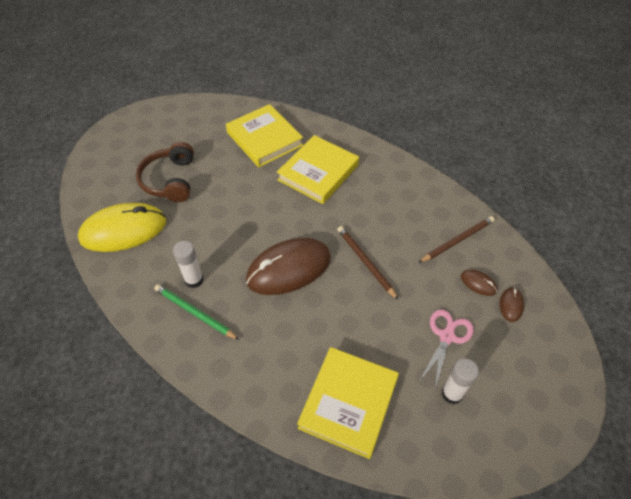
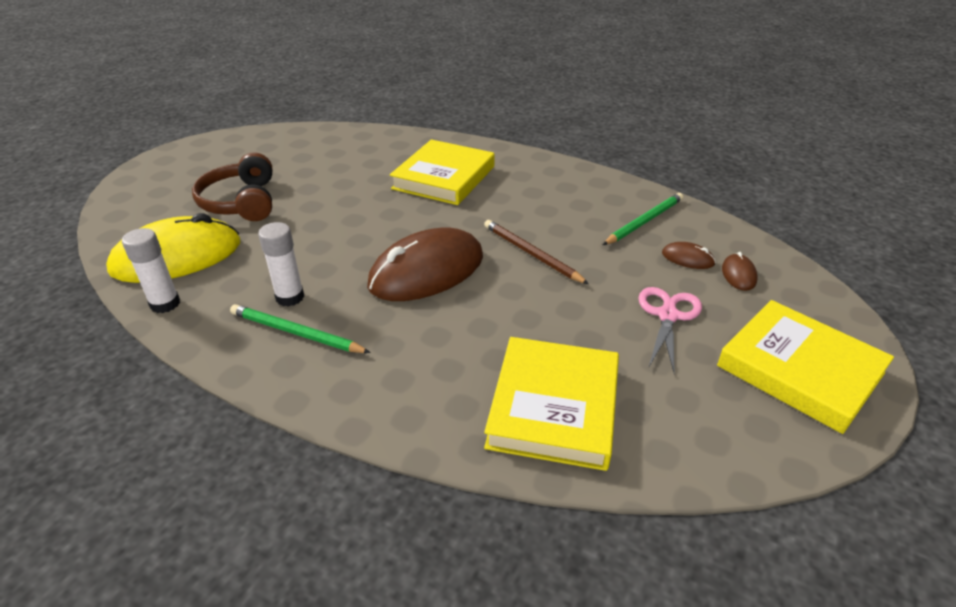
camera: 10 degrees left, 15 degrees down
(264, 139) = (366, 154): yellow book -> yellow book (799, 369)
(452, 393) = (699, 376): white glue stick -> white glue stick (165, 304)
(457, 240) = (644, 221): brown pencil -> green pencil

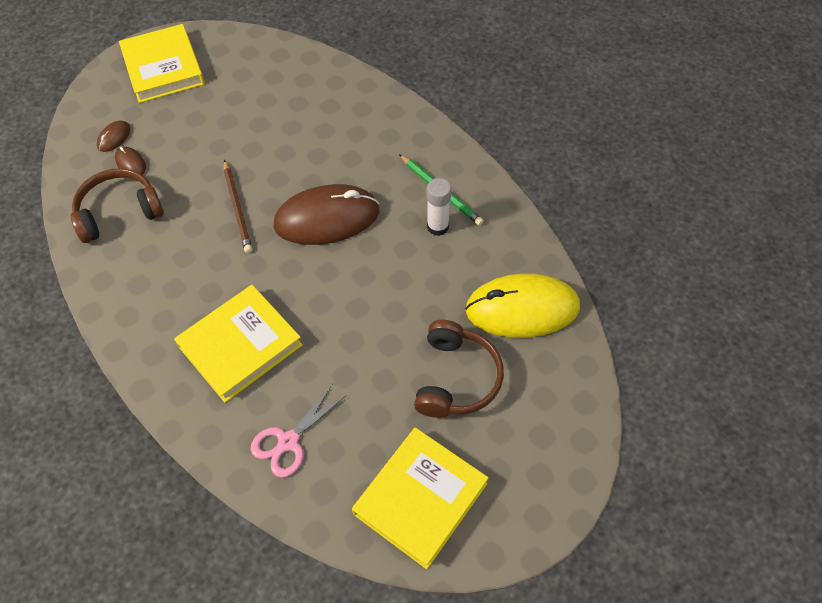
camera: 155 degrees left, 20 degrees up
(165, 304) = (531, 252): white glue stick -> none
(553, 407) = (313, 92): yellow book -> yellow book (420, 499)
(644, 221) = (119, 212): green pencil -> brown headphones
(667, 316) = (196, 123): pink scissors -> pink scissors (288, 441)

